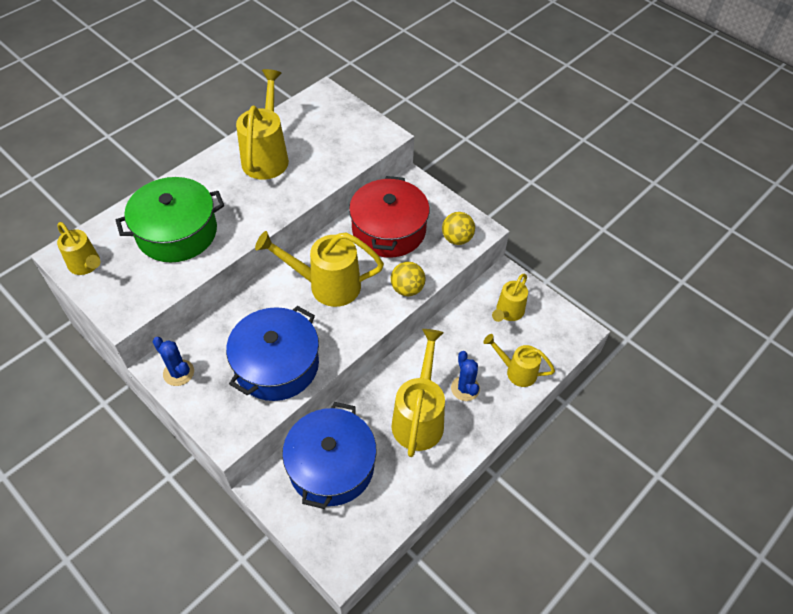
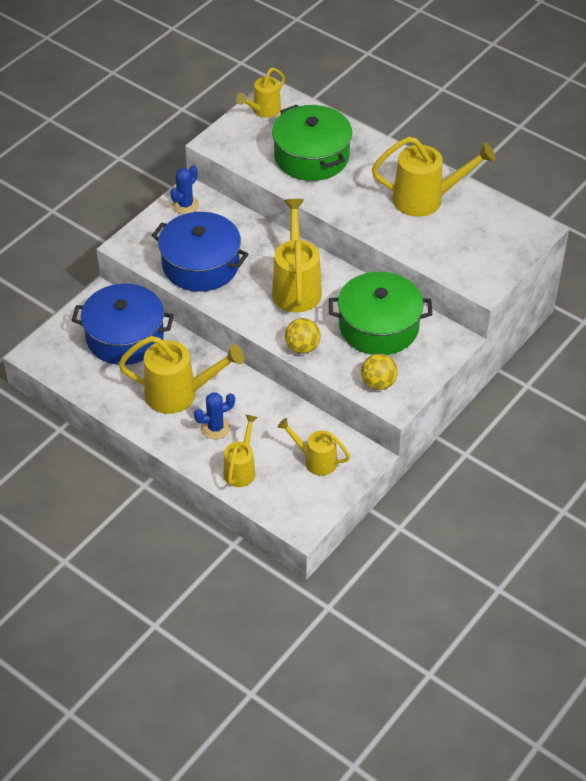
camera: 85 degrees right, 5 degrees down
(389, 230) = (379, 326): red pot -> green pot

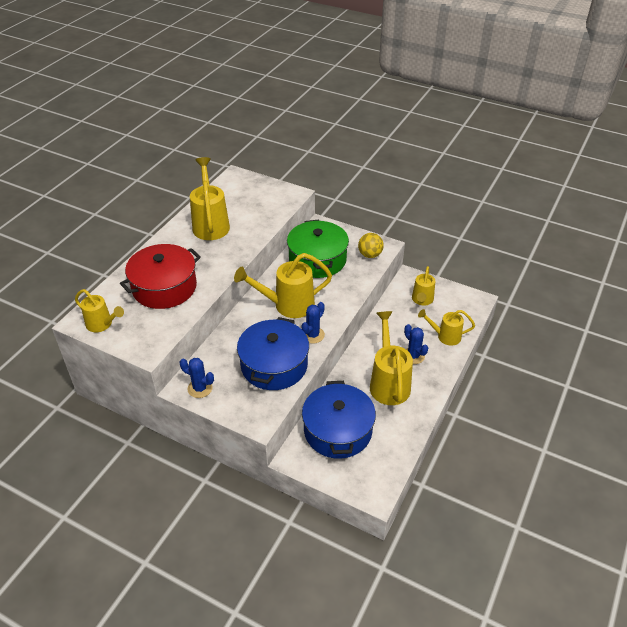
camera: 100 degrees left, 5 degrees down
(239, 303) = (313, 335): none -> blue cactus
(302, 347) = (349, 294): yellow ball -> none
(311, 156) = (164, 287): green pot -> red pot

